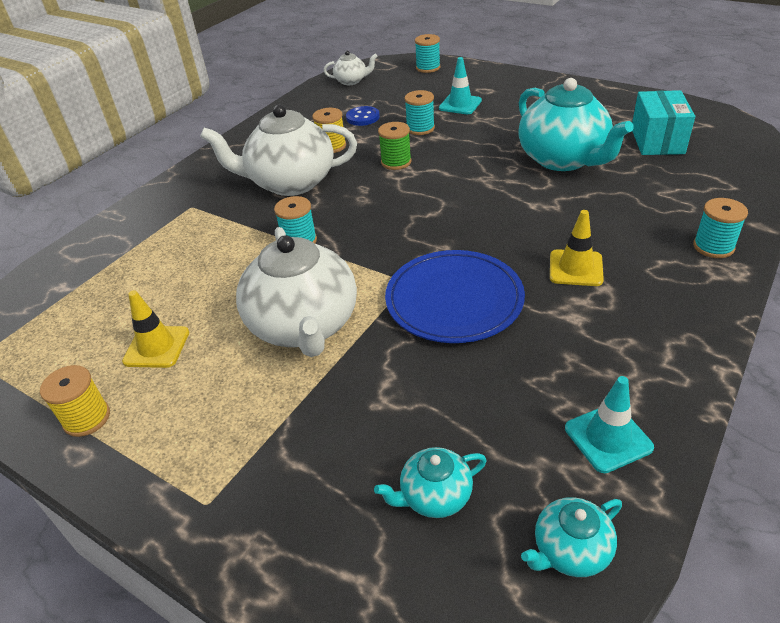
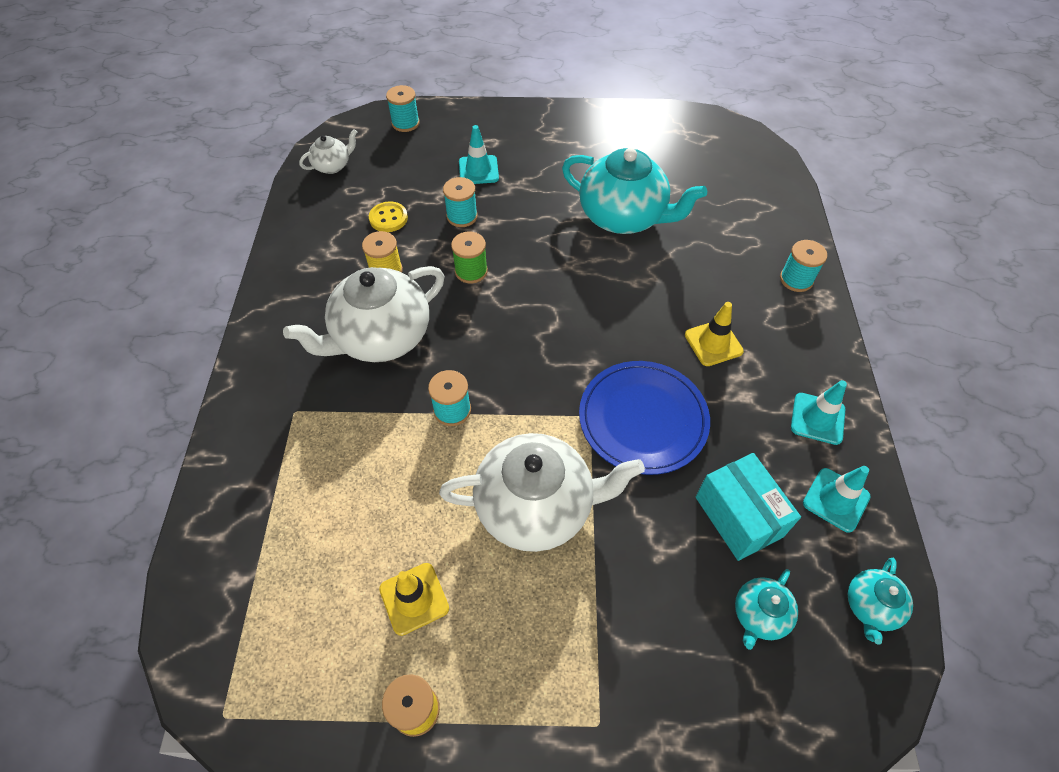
camera: 35 degrees left, 15 degrees up
(304, 326) = (536, 506): white teapot -> white teapot turned 45 degrees counterclockwise
(363, 117) = (388, 218): blue button -> yellow button
(644, 362) = (817, 418): none -> turquoise traffic cone
(657, 141) = (686, 168): turquoise box -> turquoise box (738, 516)

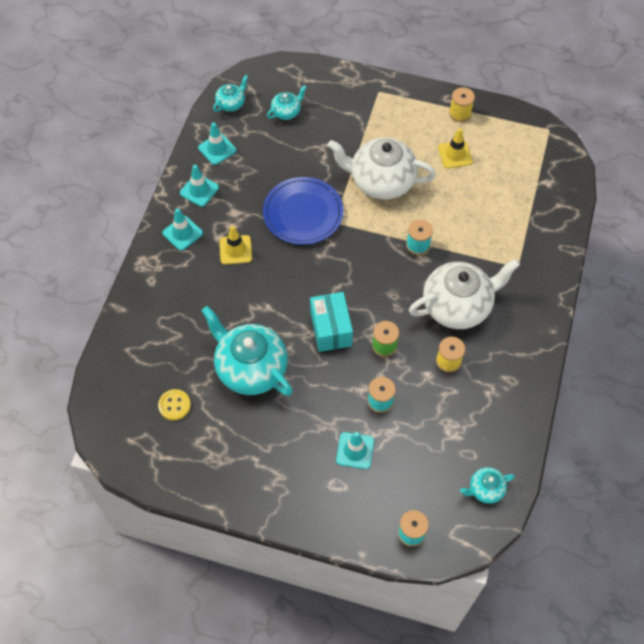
camera: 165 degrees left, 5 degrees up
(332, 166) = (485, 489): white teapot -> turquoise teapot
(388, 218) = (441, 413): yellow button -> yellow button (174, 405)
(738, 516) = (274, 153): turquoise box -> turquoise box (331, 329)
(796, 279) = (152, 282): turquoise spool -> none
(799, 349) = (182, 233): none -> turquoise traffic cone

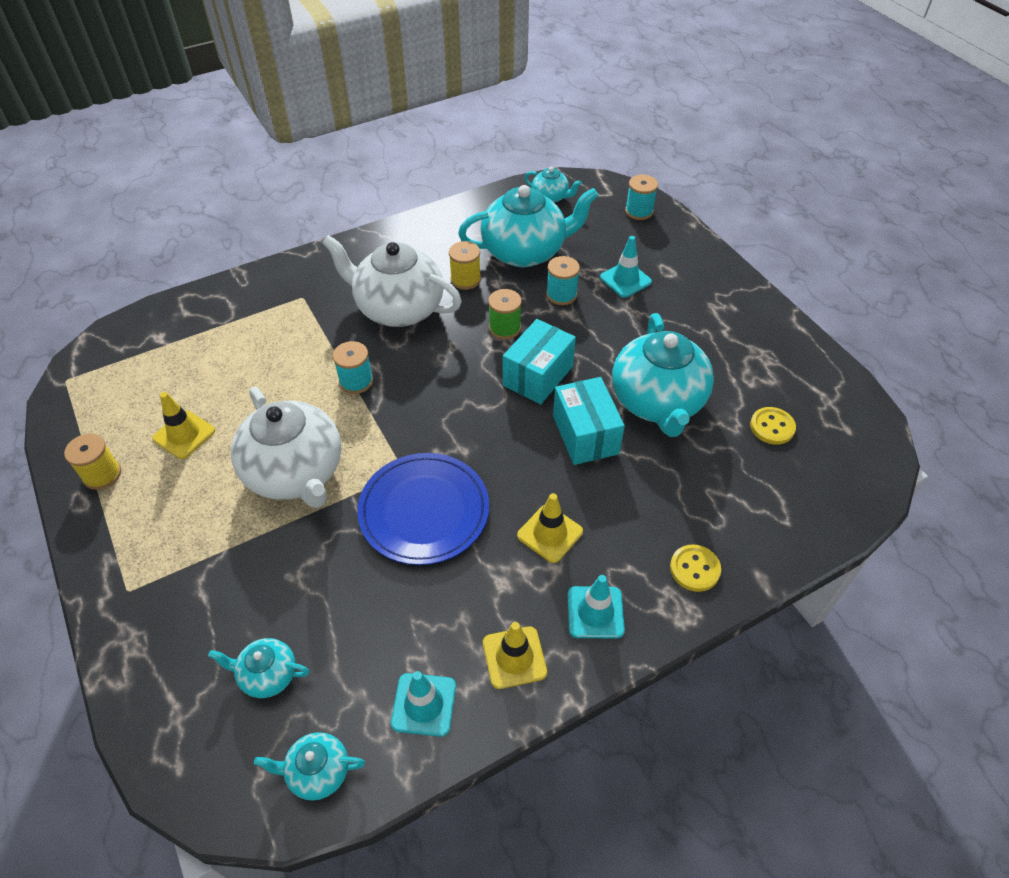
camera: 135 degrees left, 10 degrees down
(154, 287) = (694, 569): none -> yellow button
(199, 190) = (514, 657): turquoise traffic cone -> yellow traffic cone
(269, 314) = (585, 435): none -> turquoise box
(441, 418) = (525, 251): none -> turquoise teapot

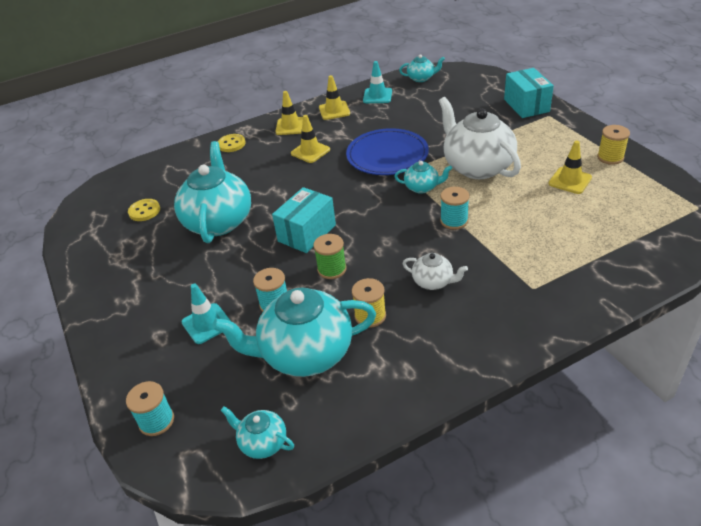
camera: 175 degrees left, 10 degrees down
(268, 675) = (455, 97): turquoise teapot -> turquoise teapot (422, 187)
(398, 308) = (433, 282): white teapot -> white teapot, size x0.47
(585, 435) = (278, 198): turquoise box -> turquoise box (526, 105)
(595, 612) = (291, 126): turquoise traffic cone -> yellow traffic cone

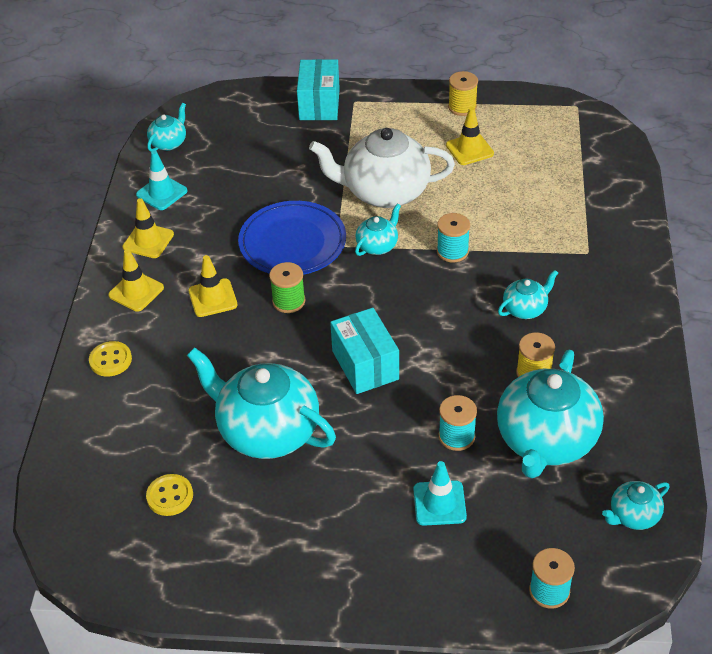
camera: 60 degrees left, 5 degrees up
(332, 269) = (442, 370): green spool -> green spool (289, 301)
(433, 282) = (525, 309): white teapot -> turquoise teapot
(526, 105) = (319, 104): turquoise box -> turquoise box turned 75 degrees clockwise

